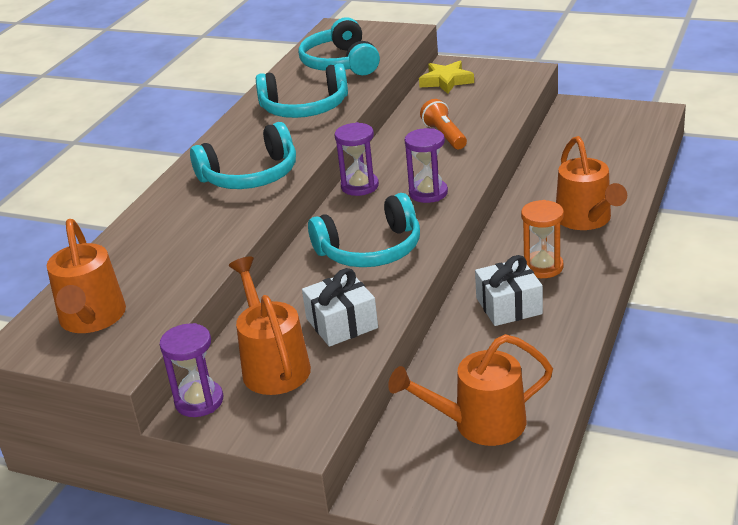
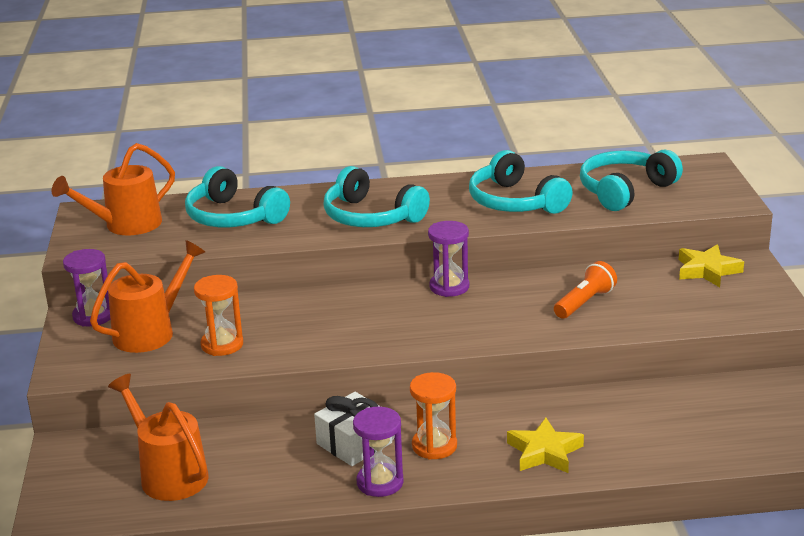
camera: 60 degrees right, 5 degrees down
(342, 323) = (222, 345): white gift -> orange hourglass
(371, 250) = (342, 325): turquoise headphones -> turquoise headphones (233, 217)
(428, 193) = (462, 325): purple hourglass -> purple hourglass (380, 482)
(587, 220) = (544, 452): orange watering can -> yellow star

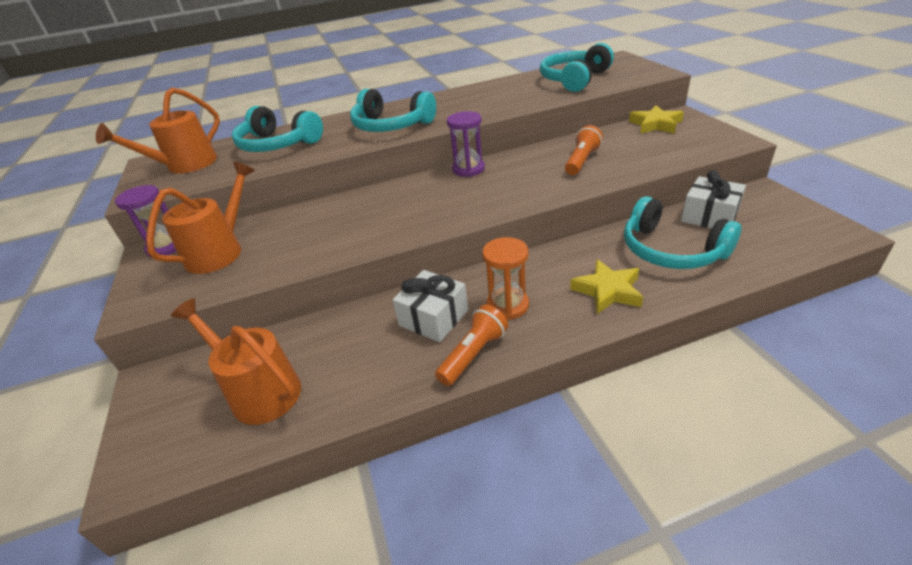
camera: 10 degrees left, 10 degrees up
(222, 345) = (288, 250): orange hourglass -> none
(380, 482) = (473, 354): purple hourglass -> orange flashlight
(514, 202) = (498, 99): turquoise headphones -> turquoise headphones (671, 250)
(711, 397) = (709, 216): none -> white gift

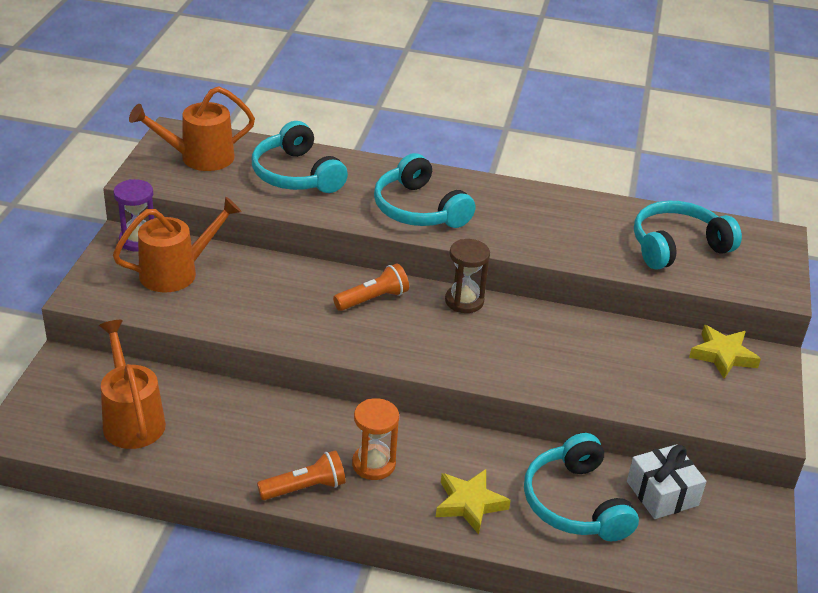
camera: 25 degrees right, 0 degrees up
(433, 318) = (305, 438): white gift -> none
(468, 169) = (464, 301): purple hourglass -> brown hourglass
(581, 161) = (581, 357): orange flashlight -> orange flashlight (373, 299)

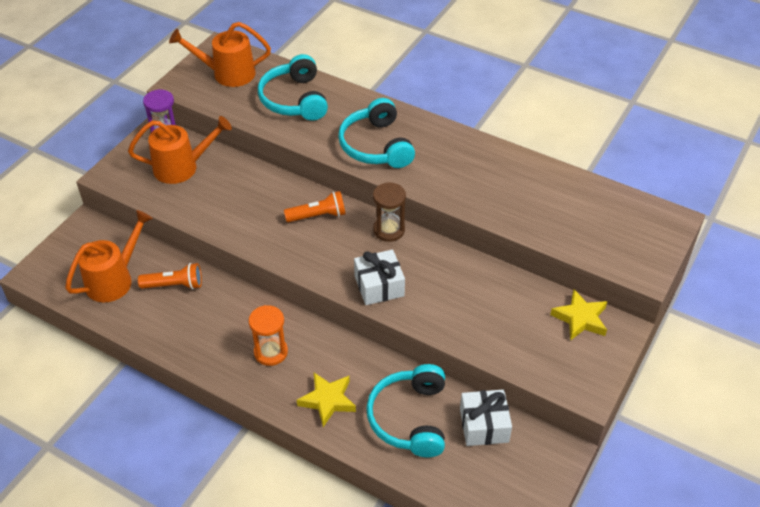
camera: 20 degrees right, 10 degrees up
(131, 418) = (115, 279): orange watering can -> orange watering can turned 45 degrees clockwise
(305, 488) = (212, 361): orange flashlight -> orange flashlight (174, 285)
(483, 361) = (379, 286): none -> white gift
(677, 246) = (576, 215): turquoise headphones -> none

